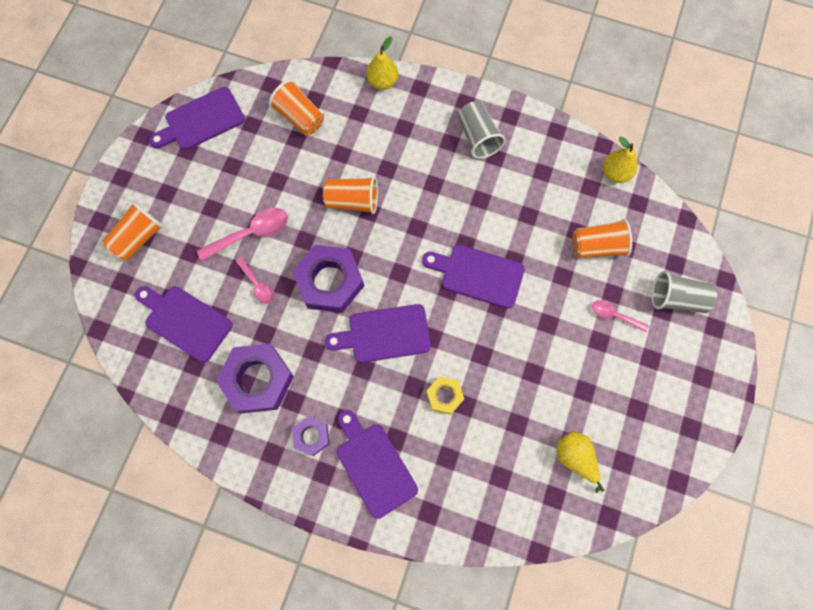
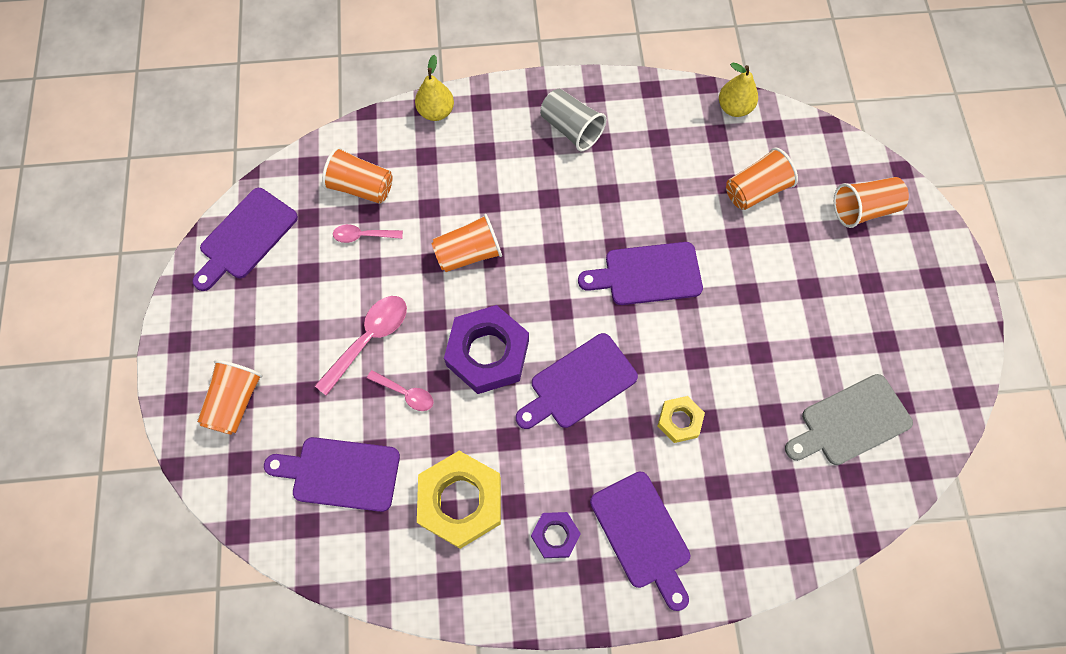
camera: 25 degrees left, 5 degrees down
(257, 380) = (460, 501): purple nut -> yellow nut
(374, 465) = (642, 535): purple cutting board -> purple cutting board turned 150 degrees counterclockwise
(575, 457) = (850, 422): yellow pear -> grey cutting board
(614, 315) = (811, 254): pink spoon -> pink spoon (363, 235)
(676, 298) = (863, 209): grey cup -> orange cup

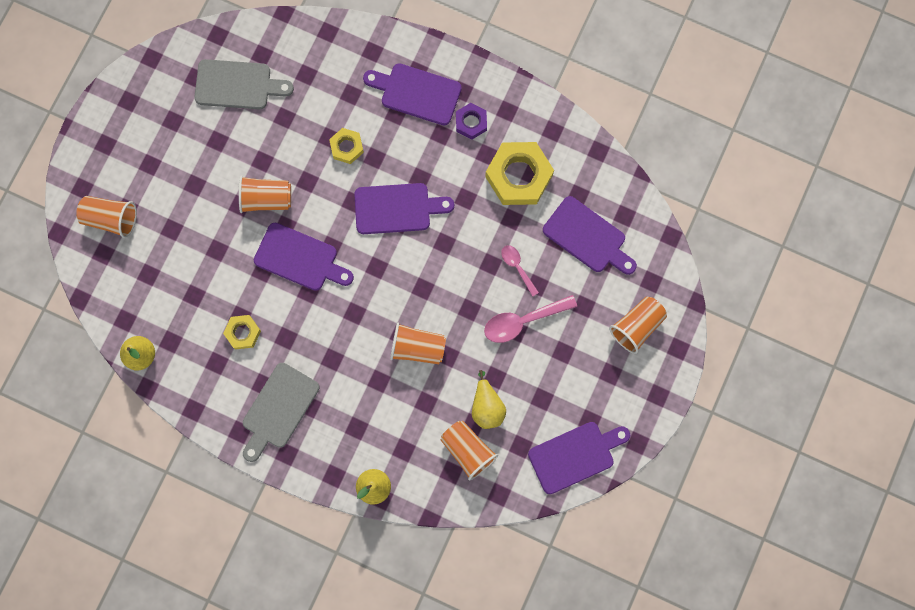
camera: 150 degrees left, 10 degrees up
(363, 235) = (487, 406): pink spoon -> yellow pear
(487, 353) = (446, 264): purple nut -> none
(571, 129) = (278, 409): grey cup -> grey cutting board
(642, 535) = (416, 93): purple cutting board -> purple cutting board turned 75 degrees counterclockwise
(653, 176) = (243, 333): none -> yellow nut
(755, 190) = (176, 278): orange cup -> orange cup (266, 199)

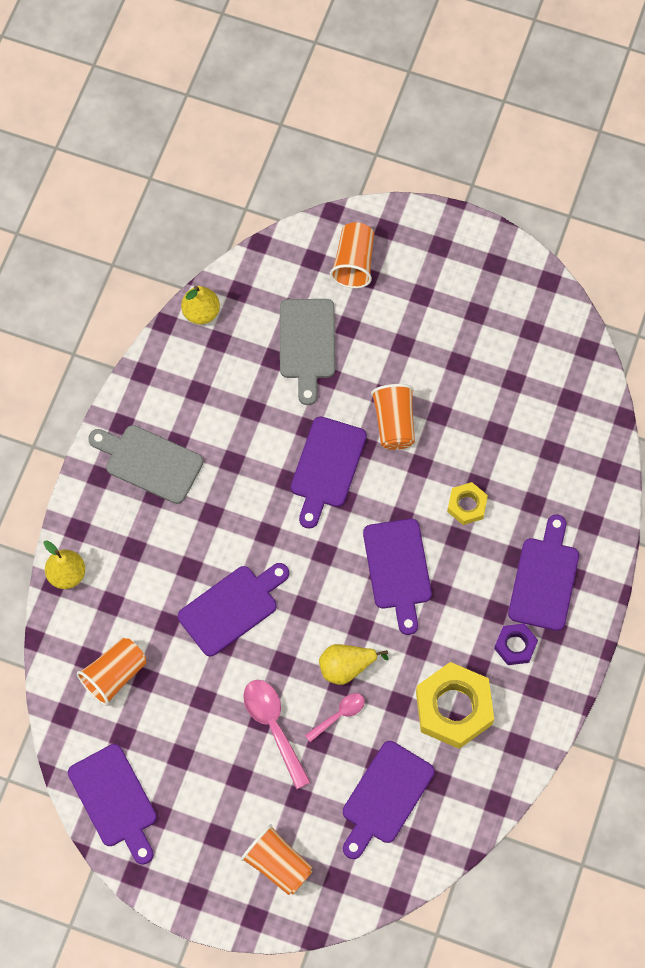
camera: 85 degrees right, 10 degrees down
(237, 85) = (528, 377): grey cutting board -> grey cutting board (307, 344)
(243, 333) = (234, 415): yellow nut -> none
(417, 347) = (232, 607): orange cup -> purple cutting board
(487, 406) = (167, 693): yellow pear -> yellow pear (346, 667)

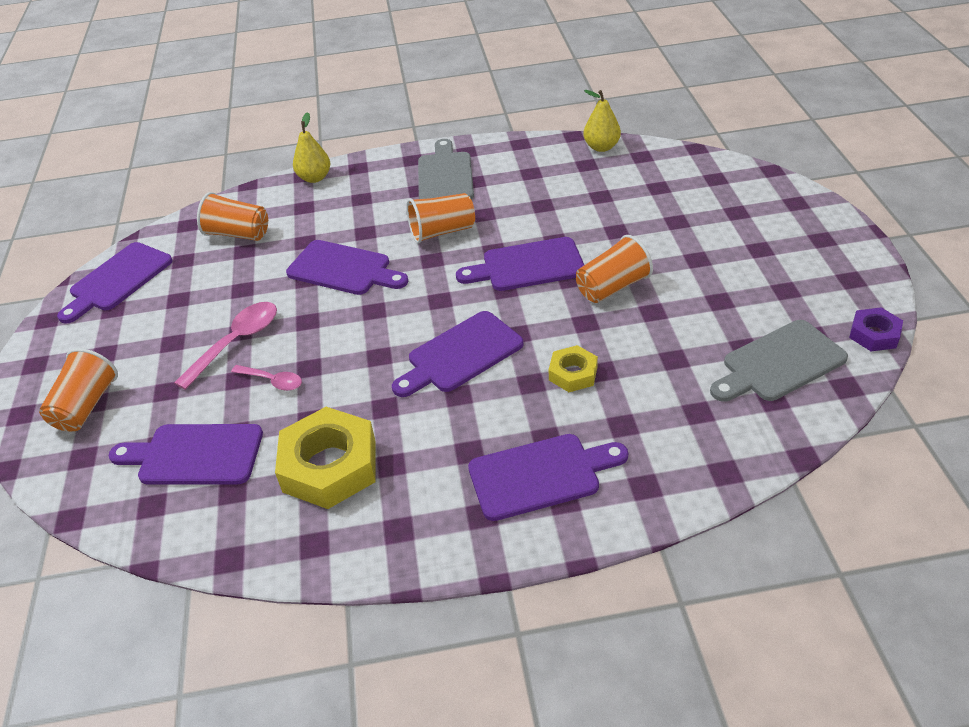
camera: 65 degrees right, 25 degrees down
(307, 344) = (634, 207): grey cutting board -> grey cutting board (779, 363)
(346, 667) = (328, 364): yellow pear -> none
(354, 263) = (740, 199): orange cup -> orange cup (442, 232)
(515, 646) = (439, 486): purple nut -> purple nut (874, 334)

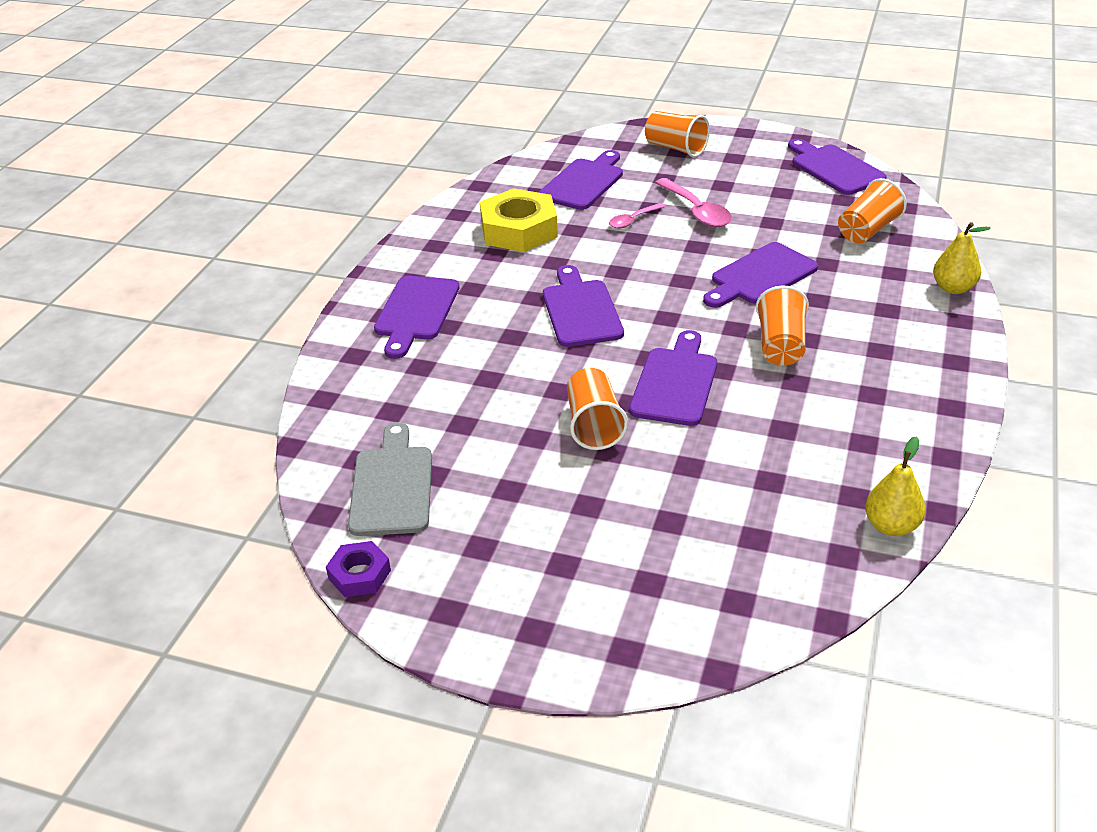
camera: 115 degrees right, 5 degrees down
(445, 176) = (899, 375): grey cutting board -> none
(573, 373) = (501, 361): yellow nut -> none

